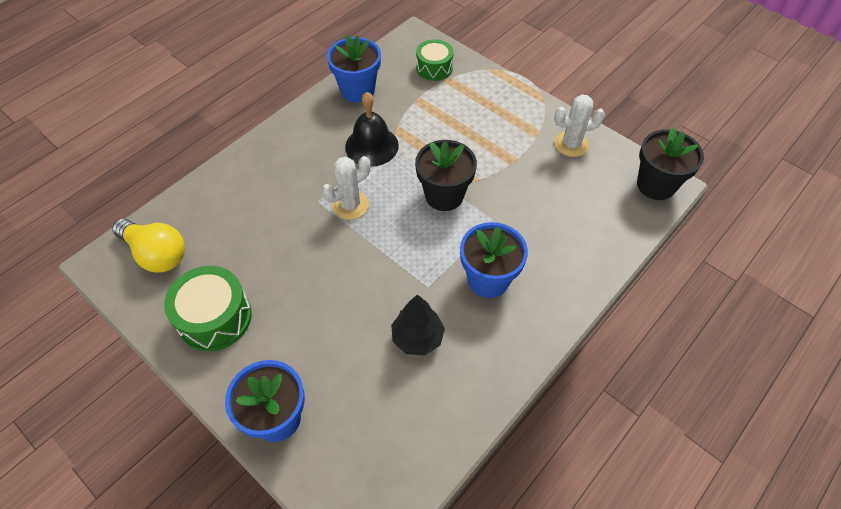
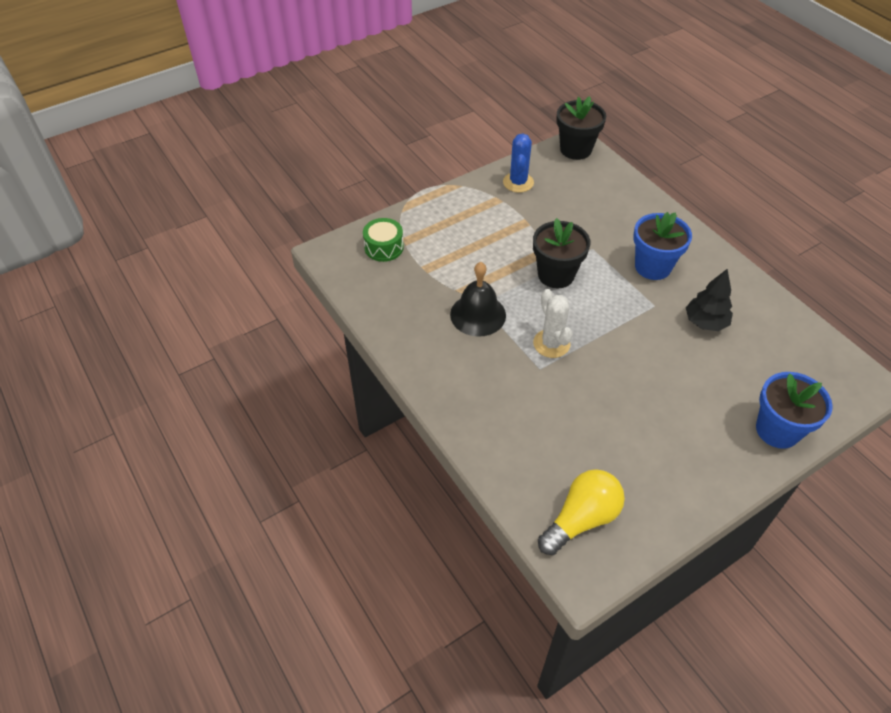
camera: 75 degrees left, 5 degrees down
(215, 317) = (669, 469): green drum -> none
(357, 90) = (392, 312): blue flower pot -> none
(571, 144) = (518, 182): white cactus -> blue cactus

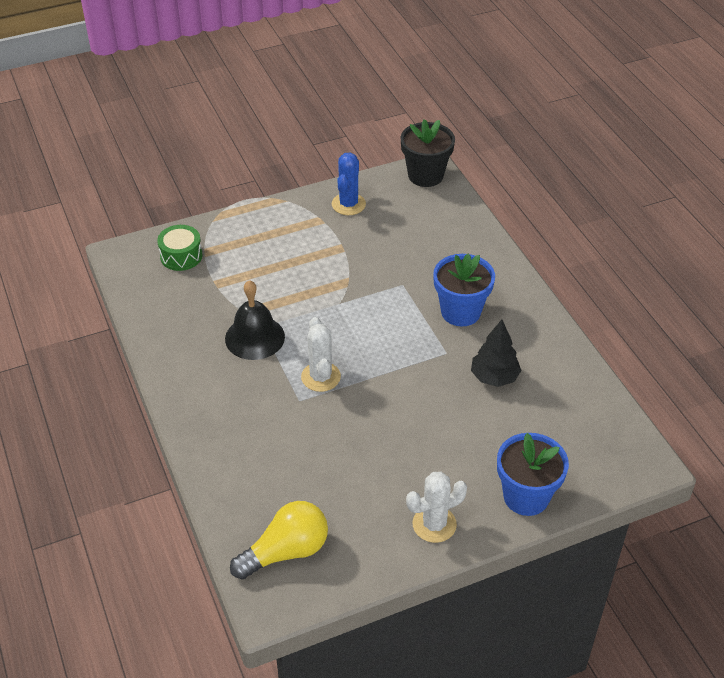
camera: 10 degrees right, 5 degrees down
(556, 275) = (352, 307): black flower pot -> none
(706, 470) = (434, 524): none -> white cactus

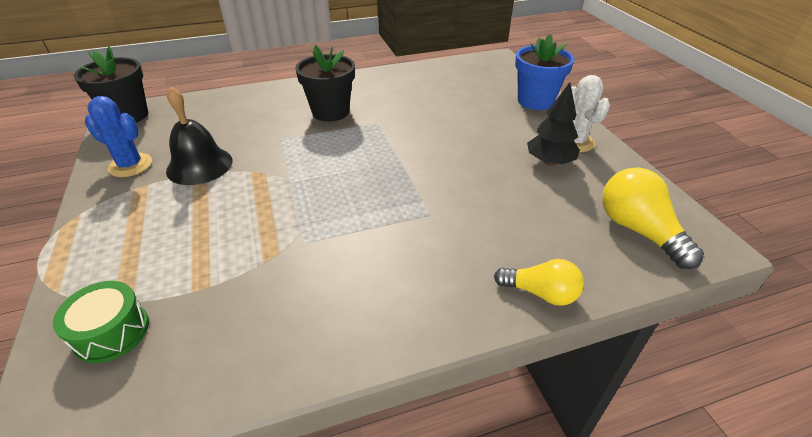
camera: 85 degrees left, 5 degrees down
(211, 469) = (540, 293): none -> yellow light bulb
(255, 337) = (321, 249): black bell -> black bell (199, 165)
(321, 377) = (397, 197): white cactus -> none
(460, 312) = (330, 112): blue flower pot -> black flower pot
(494, 377) = (412, 103): black tree -> black tree (549, 162)

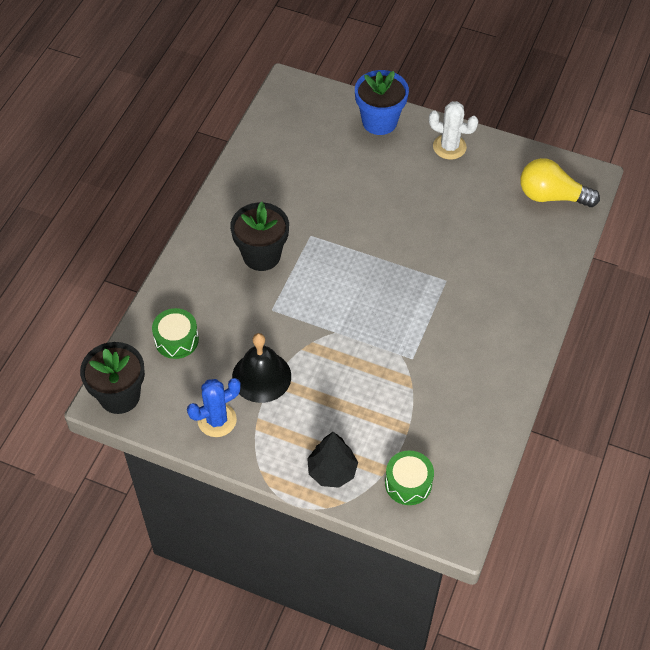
camera: 50 degrees left, 15 degrees up
(206, 114) = (176, 340): none -> green drum
(540, 293) = (551, 278): yellow light bulb -> none
(549, 162) = (456, 179): black tree -> black tree (332, 471)

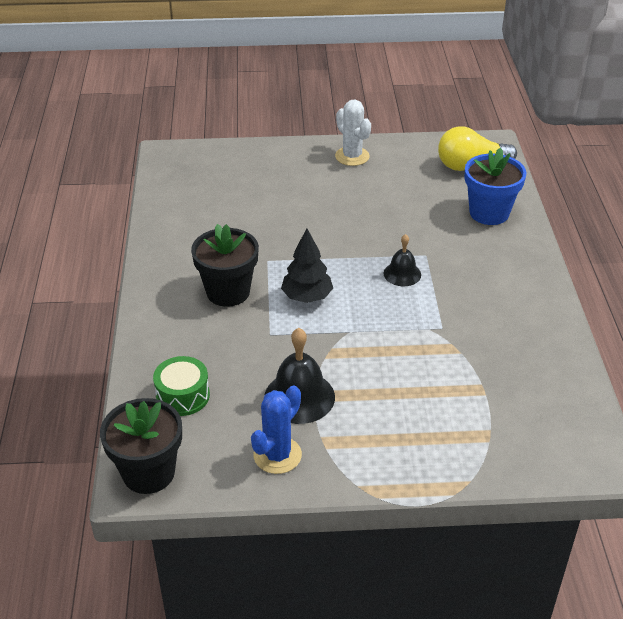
camera: 25 degrees left, 15 degrees down
(332, 471) = (435, 456): black tree -> black tree (307, 297)
(379, 121) = (273, 156): blue flower pot -> blue flower pot (489, 213)
(408, 483) = (521, 437): green drum -> none
(413, 292) = (402, 274): none -> black bell
(449, 147) = (352, 156): white cactus -> white cactus turned 60 degrees clockwise

